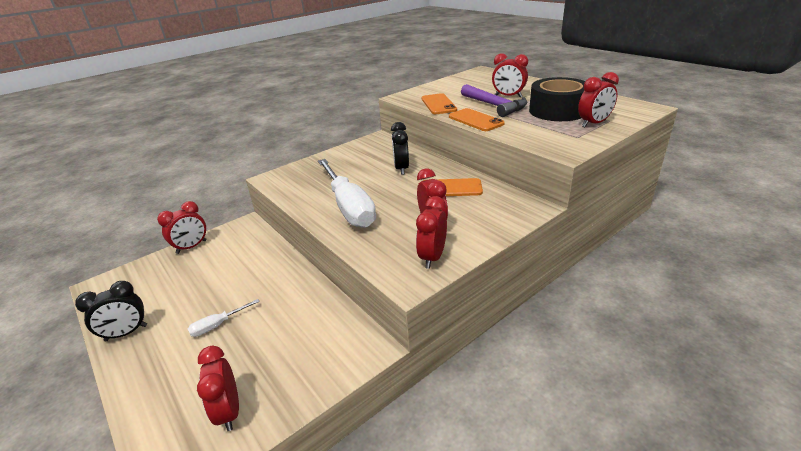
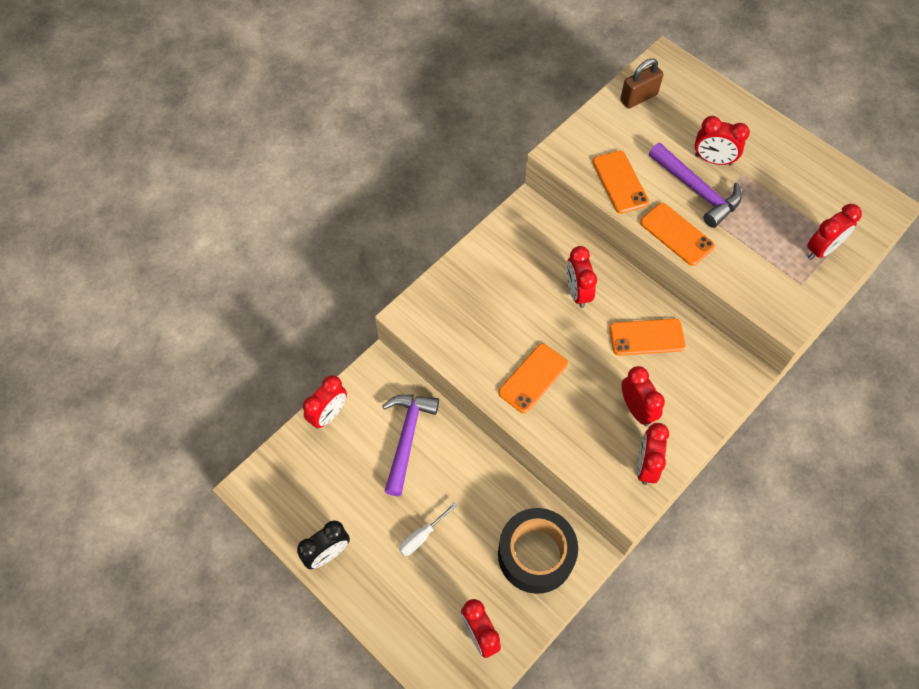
camera: 10 degrees left, 30 degrees up
(243, 261) = (407, 438): none -> purple hammer
(349, 207) = (533, 378): white screwdriver -> orange phone
(401, 169) = (577, 292): black clock -> red clock
(460, 80) = (638, 97): none -> brown padlock
(557, 111) = (779, 210): black tape -> black tape (536, 554)

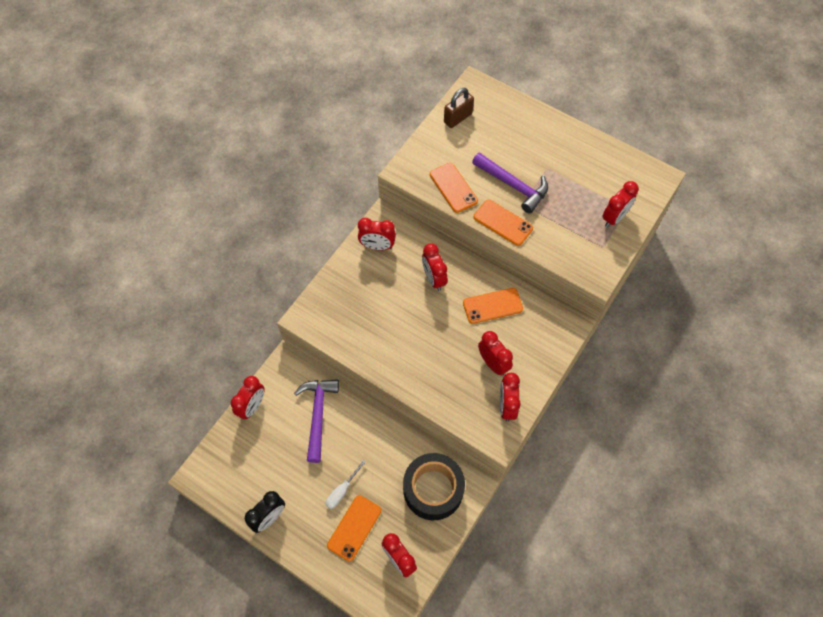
camera: 10 degrees left, 0 degrees up
(533, 378) = (409, 352): orange phone -> orange phone (354, 528)
(713, 160) = (522, 159): red clock -> red clock (377, 246)

